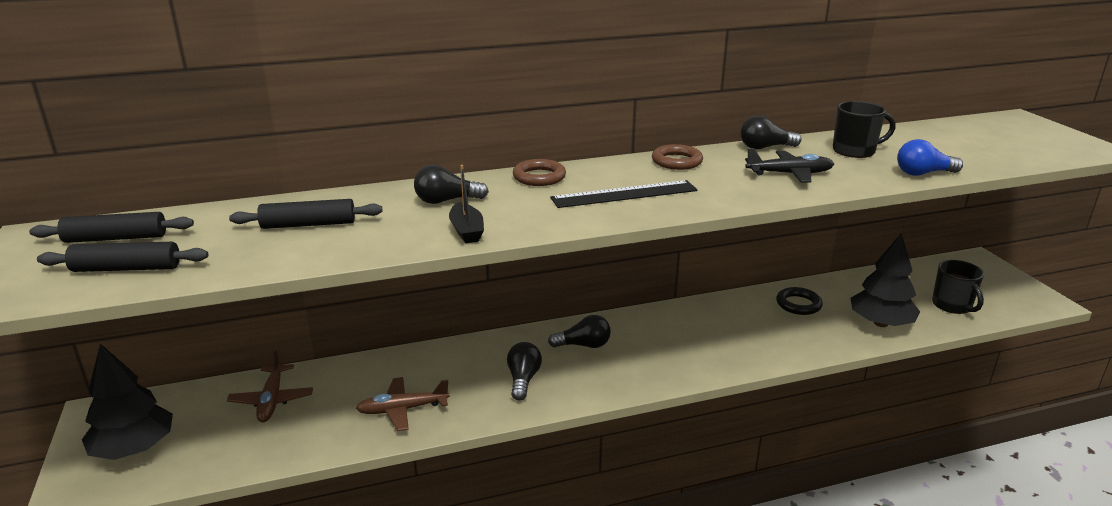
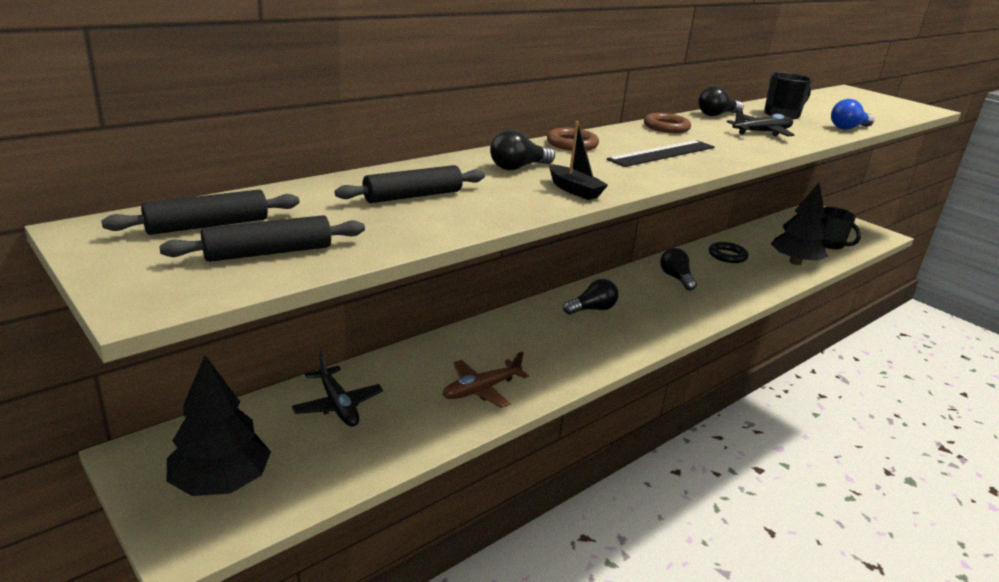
camera: 25 degrees left, 0 degrees up
(272, 400) = (337, 405): brown plane -> black plane
(523, 380) = (567, 345): black light bulb -> black light bulb (676, 278)

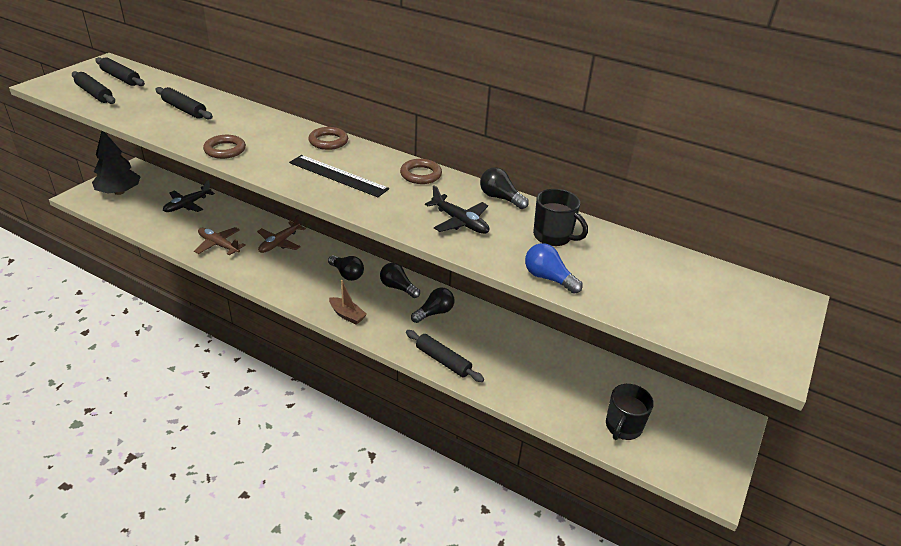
camera: 70 degrees right, 10 degrees up
(501, 340) = (280, 242): none -> brown plane
(518, 167) = (258, 130): black light bulb -> black light bulb (398, 288)
(574, 190) = (225, 150): black boat -> brown ring
(672, 324) = (347, 315): none -> brown boat
(727, 256) = (513, 343): black ring -> none
(751, 290) = (443, 361): none -> black rolling pin
(795, 262) = (539, 394): black tree -> none

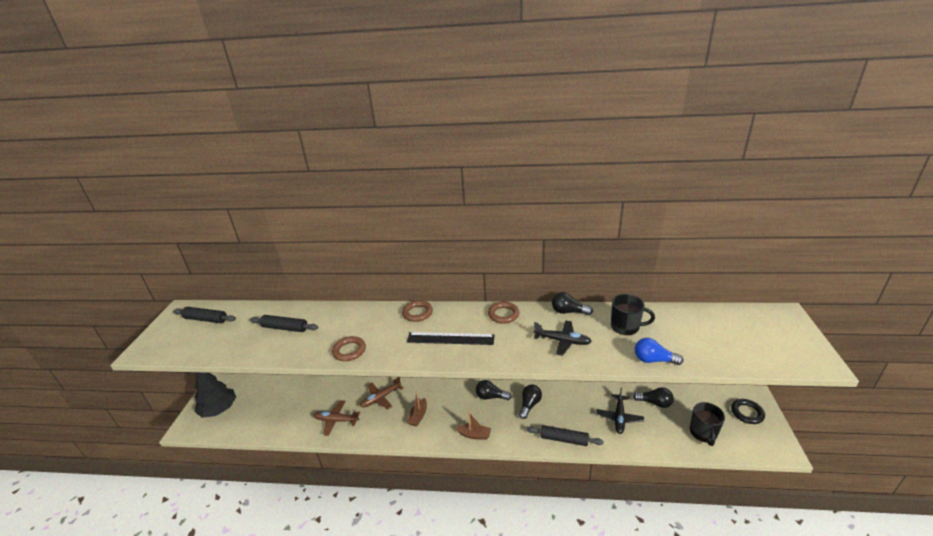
camera: 20 degrees left, 5 degrees down
(94, 94) = (196, 342): black rolling pin -> none
(188, 205) = (285, 396): black plane -> black plane (619, 417)
(280, 242) = (381, 398): brown plane -> brown plane turned 45 degrees clockwise
(303, 274) = (418, 416): none -> brown boat
(347, 274) = (448, 402): black light bulb -> black light bulb (654, 403)
(705, 432) = (747, 413): none -> black ring

